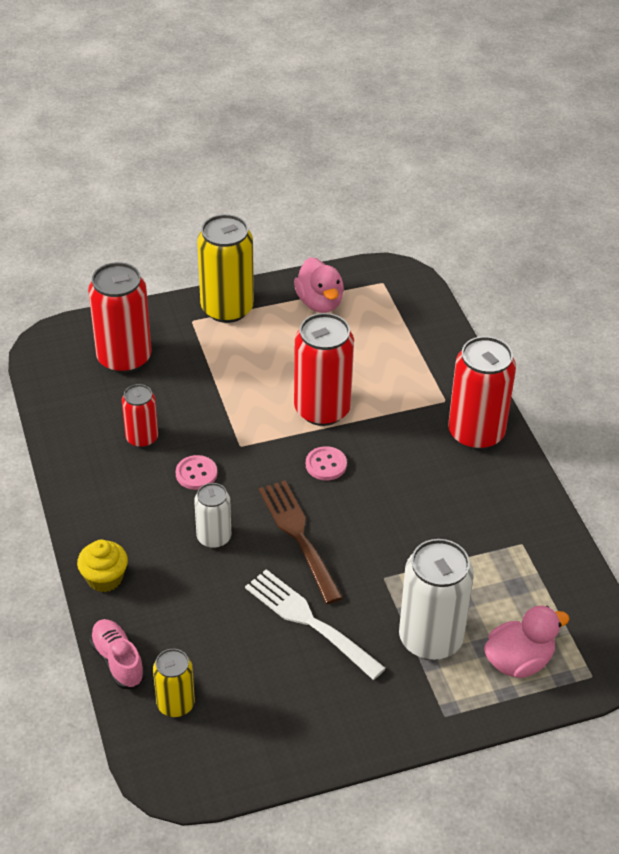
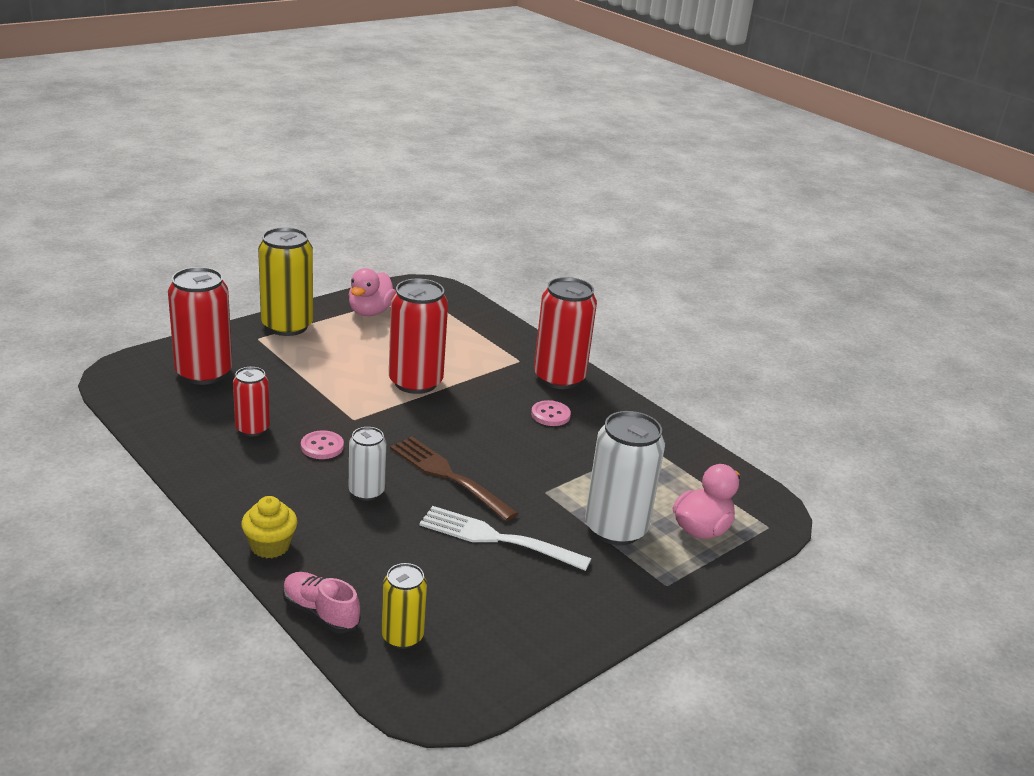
camera: 25 degrees left, 15 degrees down
(320, 302) = (370, 312): pink duck -> pink duck turned 60 degrees clockwise
(326, 465) = (442, 420): pink button -> pink button (550, 415)

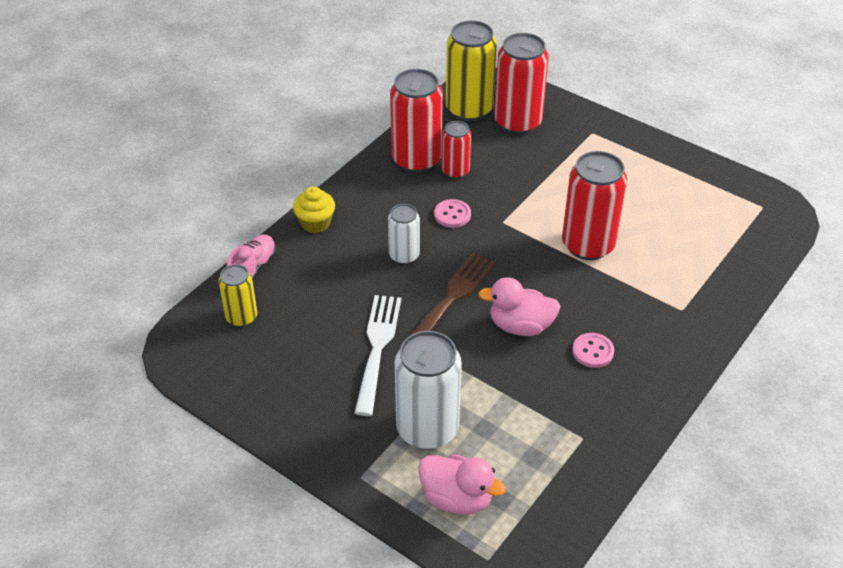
camera: 80 degrees right, 15 degrees up
(287, 326) = (626, 143): yellow can -> yellow can (469, 109)
(370, 312) = (695, 185): pink duck -> pink duck (520, 326)
(559, 378) = (669, 347): red can -> red can (416, 159)

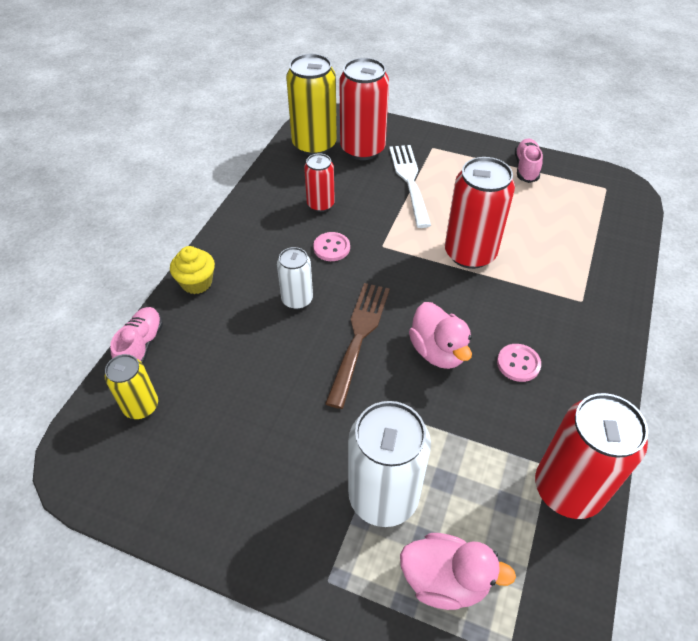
camera: 15 degrees left, 5 degrees up
(377, 348) = (300, 410): white fork -> white fork (410, 181)
(416, 159) = (280, 200): red can -> red can (567, 489)
(520, 326) = (438, 351): pink duck -> pink duck turned 105 degrees counterclockwise
(684, 171) = (526, 168): none -> pink shoe

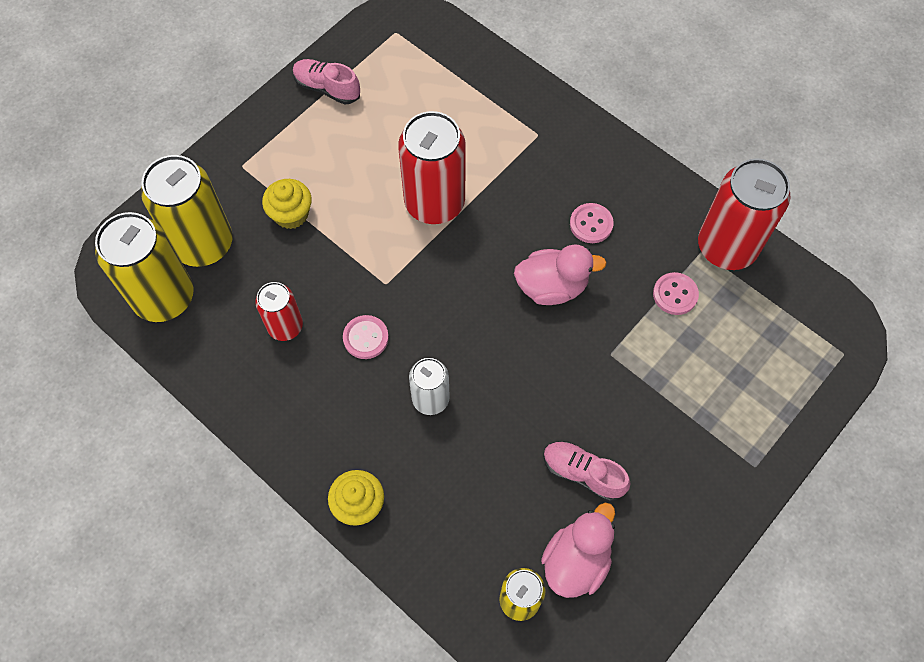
camera: 70 degrees left, 15 degrees up
(141, 346) = (434, 587): pink shoe -> pink shoe (583, 473)
(359, 337) = (507, 353): brown fork -> none
(362, 149) = (203, 243): red can -> yellow can
(383, 496) = (692, 394): white can -> none
(410, 181) = (291, 214): white fork -> yellow cupcake
(445, 580) = (777, 374): pink duck -> pink duck (576, 561)
(485, 453) = (675, 294): none -> pink button

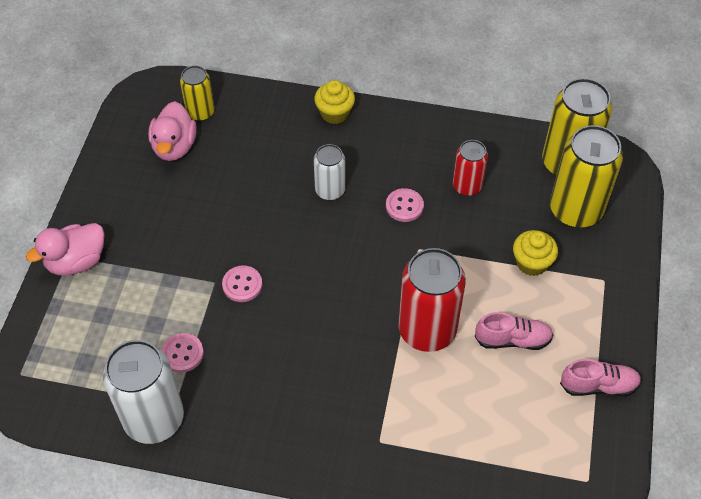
camera: 150 degrees right, 10 degrees down
(552, 287) = (288, 310): pink duck -> pink duck (76, 261)
(583, 473) = (195, 196): pink shoe -> pink shoe (512, 340)
(591, 224) = (284, 379): pink button -> pink button (242, 285)
(726, 247) = (154, 419): red can -> white can

